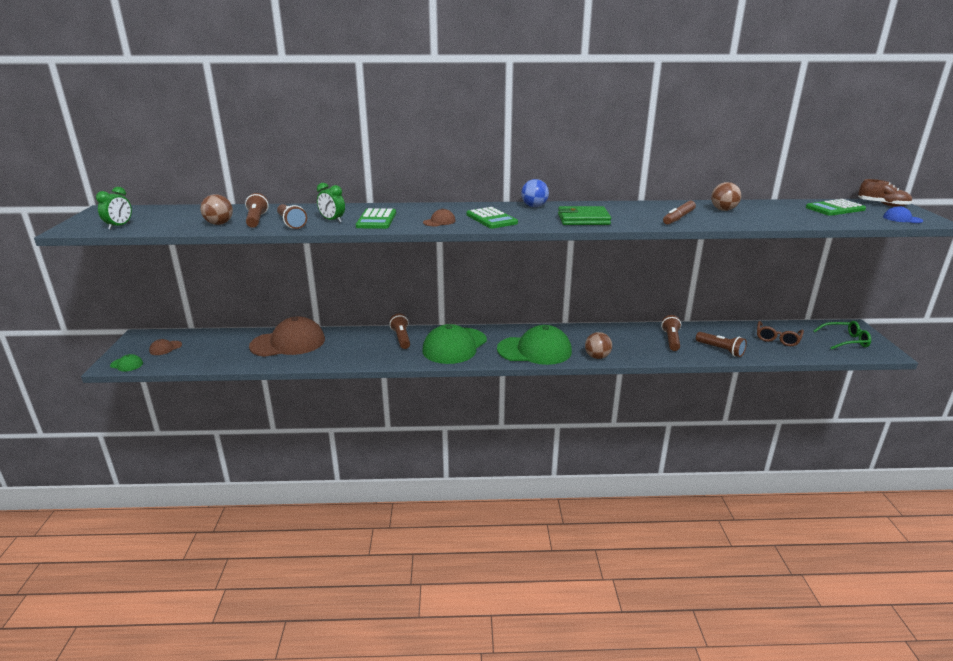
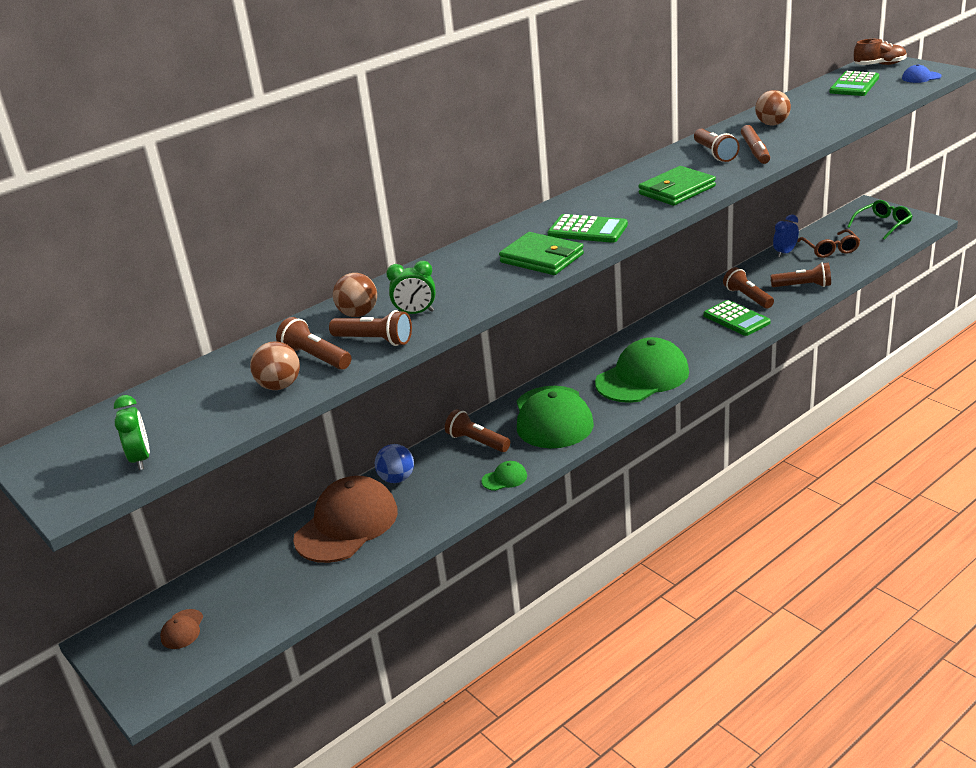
camera: 35 degrees left, 5 degrees up
(127, 364) = (170, 681): green cap -> green cap (504, 478)
(376, 220) = (466, 288): green calculator -> green calculator (736, 319)
(439, 221) = (542, 258): brown cap -> green wallet
(534, 206) = (593, 194): blue ball -> blue ball (397, 479)
(597, 357) = (711, 352): brown ball -> brown ball (358, 314)
(649, 211) = (715, 153): none -> brown flashlight
(740, 327) = (785, 253): none -> blue clock

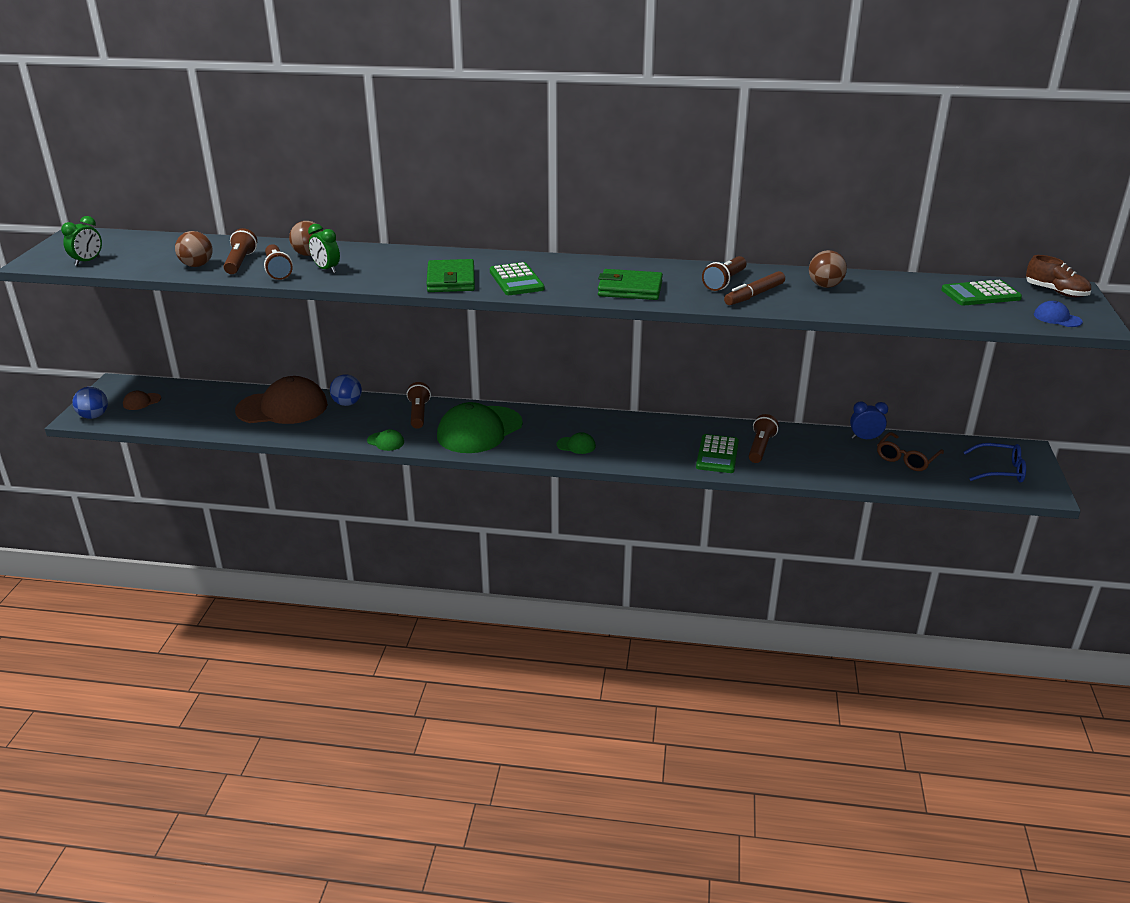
camera: 45 degrees right, 0 degrees up
(162, 681) = (94, 416): none -> blue ball
(642, 377) = (576, 445): green cap -> green cap, size x0.41
(803, 286) = (818, 467): brown flashlight -> none
(882, 225) = (999, 470): green glasses -> blue glasses

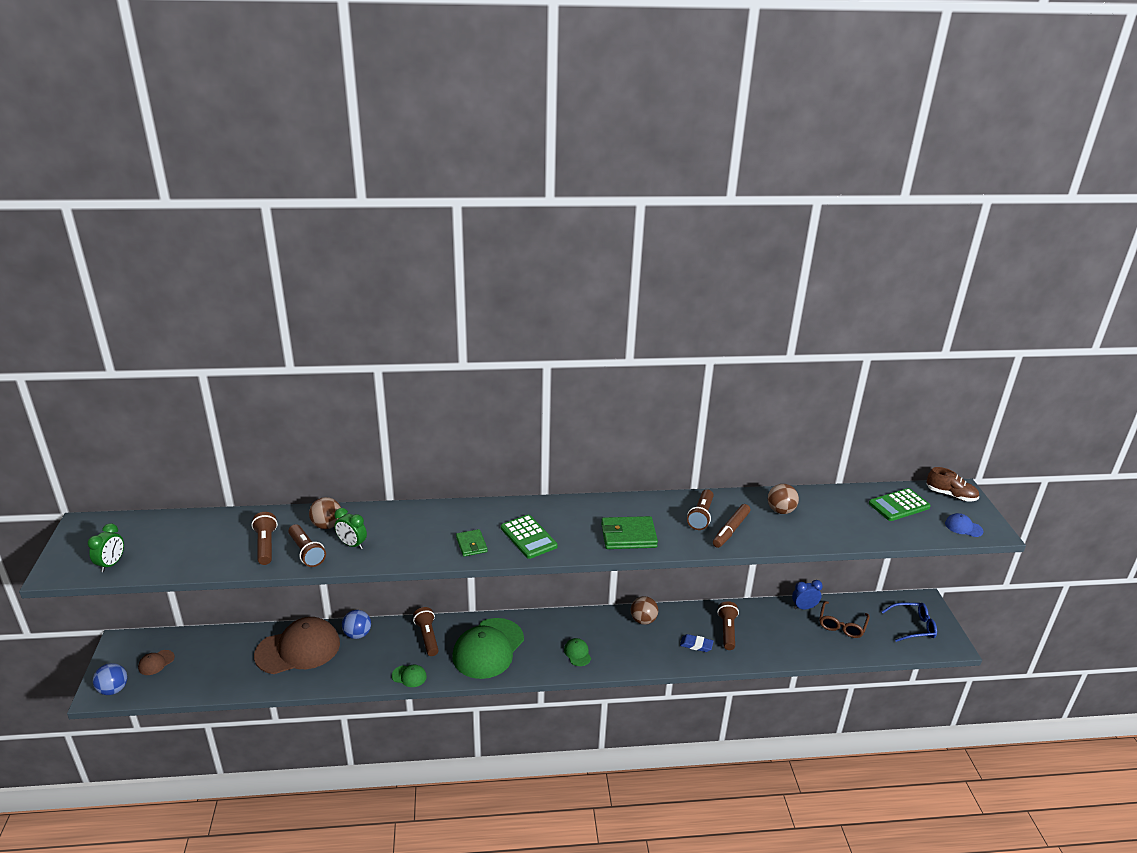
camera: 15 degrees left, 0 degrees up
(197, 265) = (225, 555): brown ball -> brown ball (643, 620)
(451, 280) = (471, 545): green wallet -> green wallet, size x0.60
(576, 445) = (577, 653): green cap -> green cap turned 105 degrees counterclockwise
(717, 455) = (696, 645): green calculator -> blue eraser

